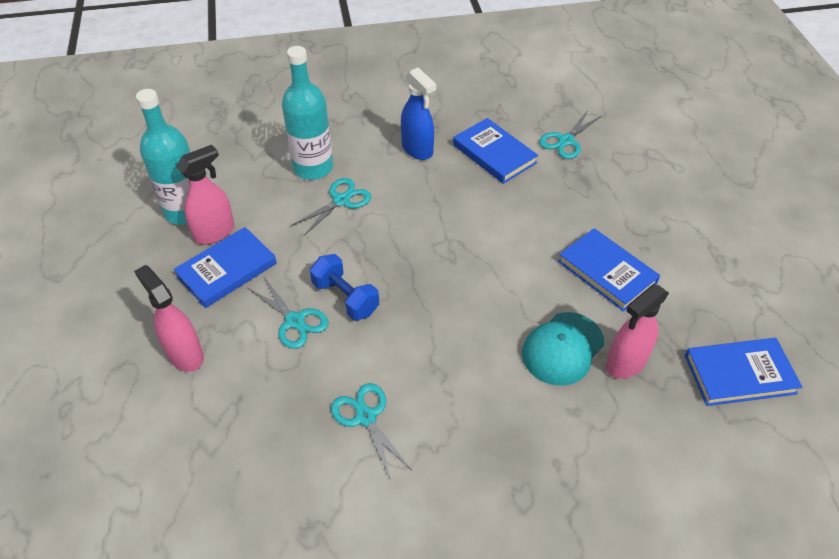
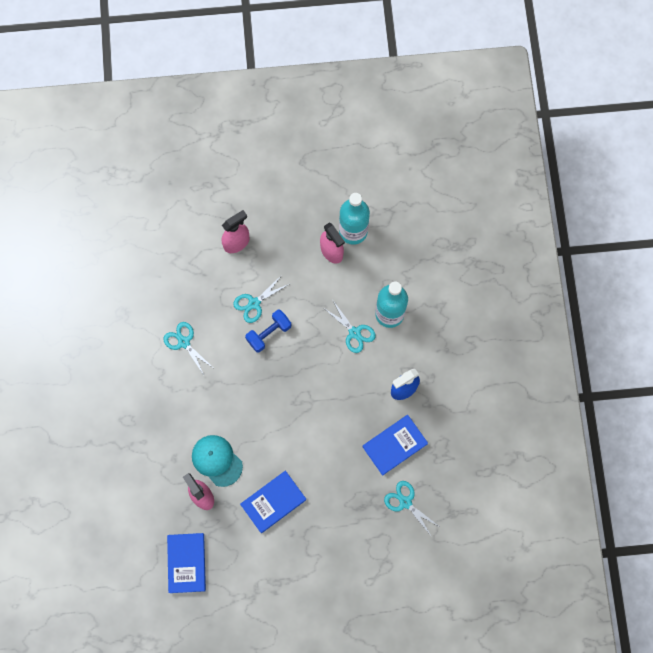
camera: 95 degrees right, 25 degrees up
(227, 270) = (298, 261): blue book -> none
(366, 417) = (184, 342): turquoise scissors -> turquoise scissors turned 105 degrees counterclockwise

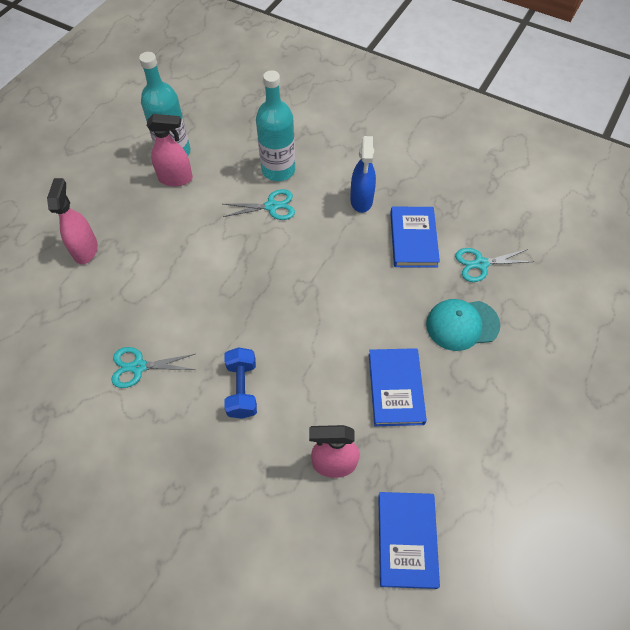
camera: 55 degrees left, 15 degrees down
(186, 563) = (406, 540): blue book -> blue book turned 60 degrees clockwise
(217, 460) = (302, 419): turquoise cap -> turquoise cap (462, 324)
(254, 303) = (162, 272): turquoise scissors -> none
(269, 333) = (205, 278): blue dumbbell -> blue dumbbell (242, 389)

